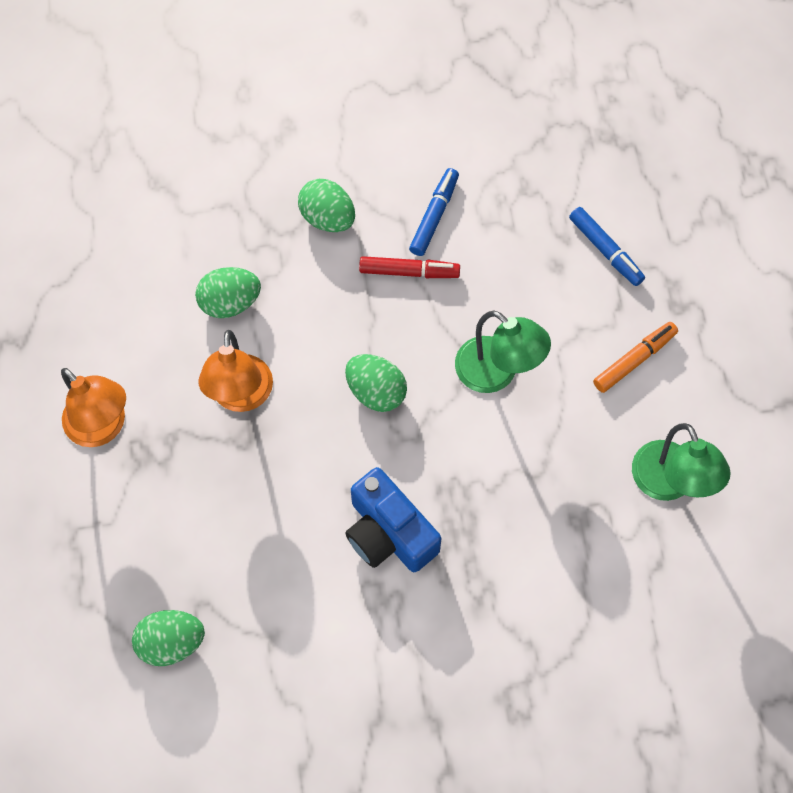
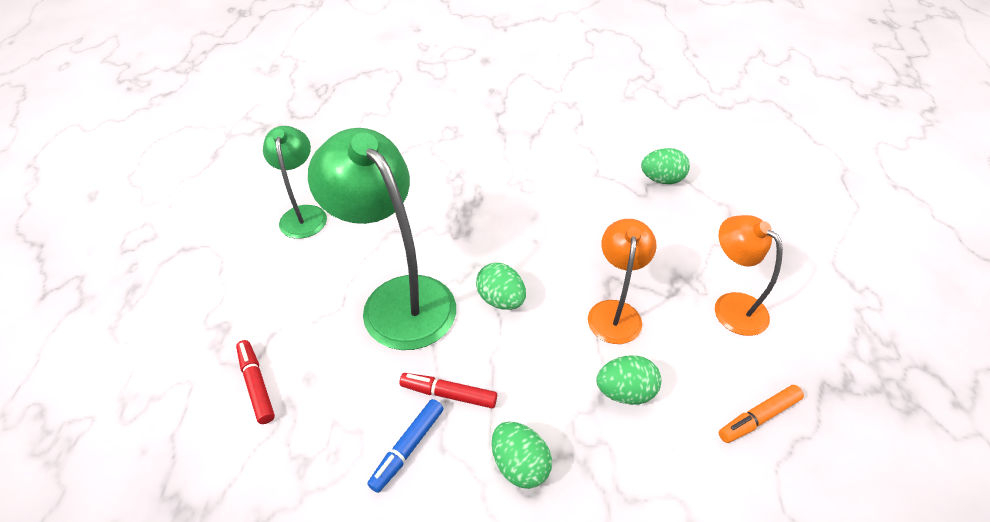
camera: 170 degrees left, 20 degrees down
(388, 533) = (509, 213): blue camera -> none
(496, 373) = (398, 298): green lamp -> green lamp, size x1.74
(605, 250) = (256, 385): blue marker -> red marker
(634, 360) = (283, 292): orange marker -> orange marker (758, 417)

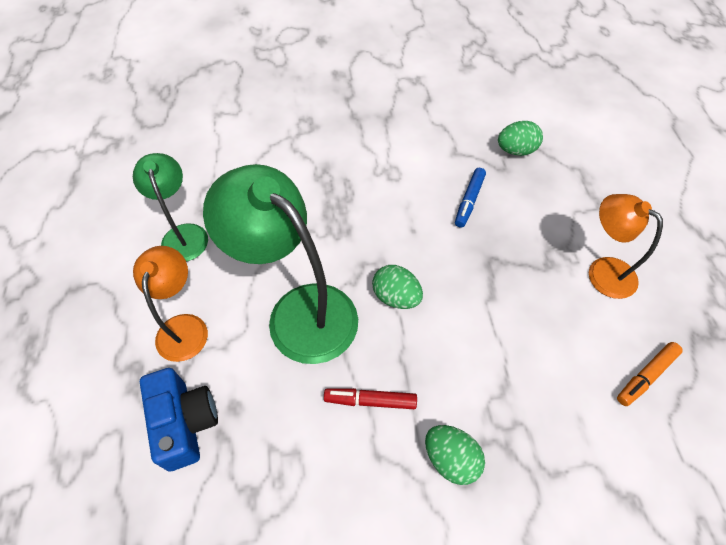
camera: 10 degrees left, 10 degrees up
(256, 385) = (185, 423): red marker -> blue camera
(407, 448) = (345, 461): blue marker -> blue marker (469, 201)
(615, 312) = (502, 293): orange lamp -> orange lamp (184, 326)
(625, 392) = (528, 371): green egg -> none

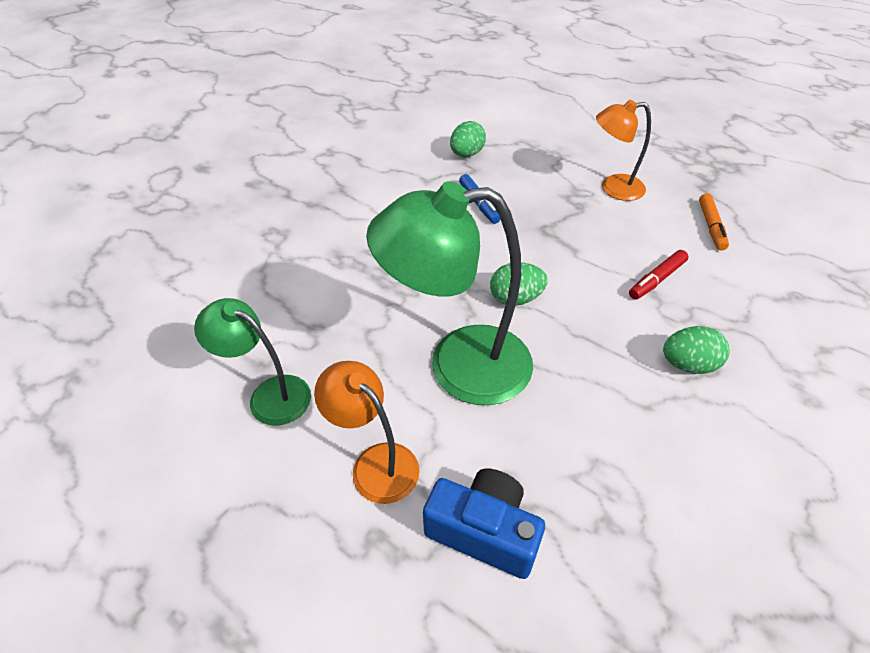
camera: 45 degrees left, 10 degrees down
(370, 401) = (593, 378): red marker -> red marker (656, 280)

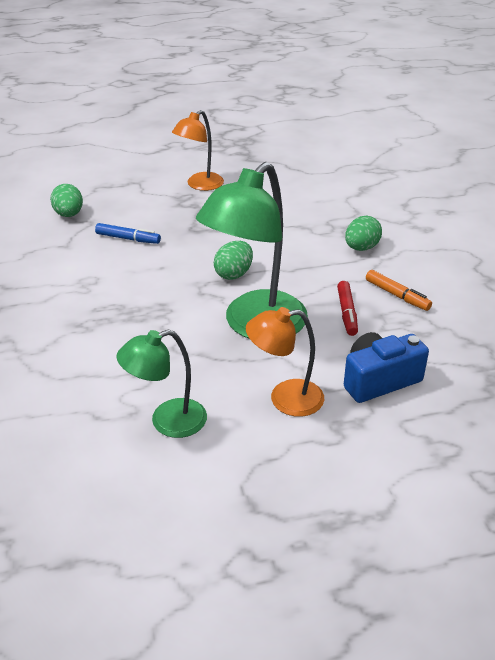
camera: 50 degrees left, 10 degrees down
(656, 280) = (292, 219): red marker -> red marker (347, 313)
(711, 226) = (281, 177): orange marker -> orange marker (397, 295)

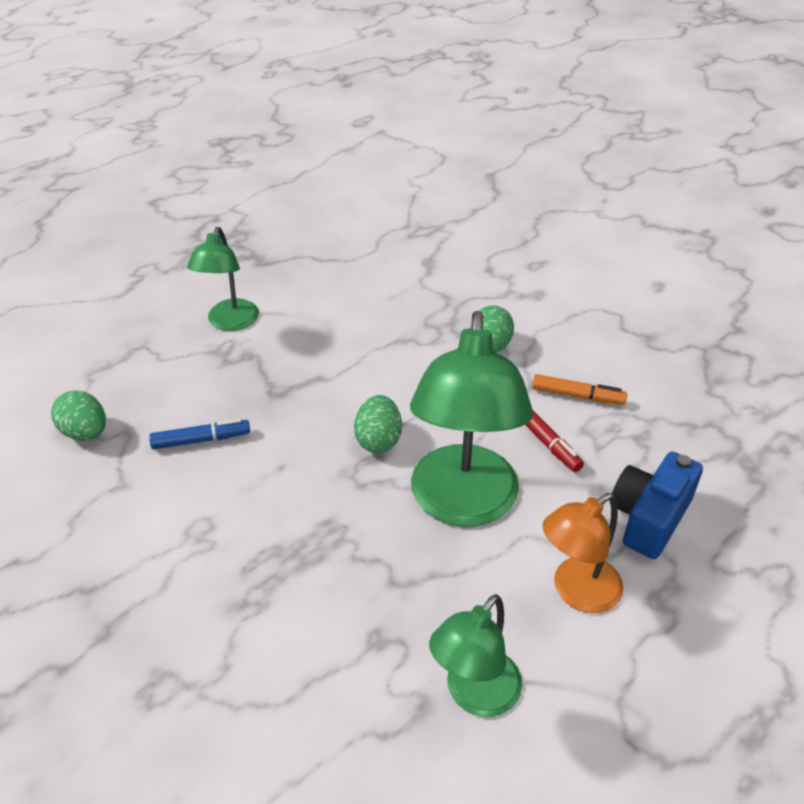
camera: 30 degrees left, 5 degrees up
(200, 185) = (230, 322): orange lamp -> green lamp

